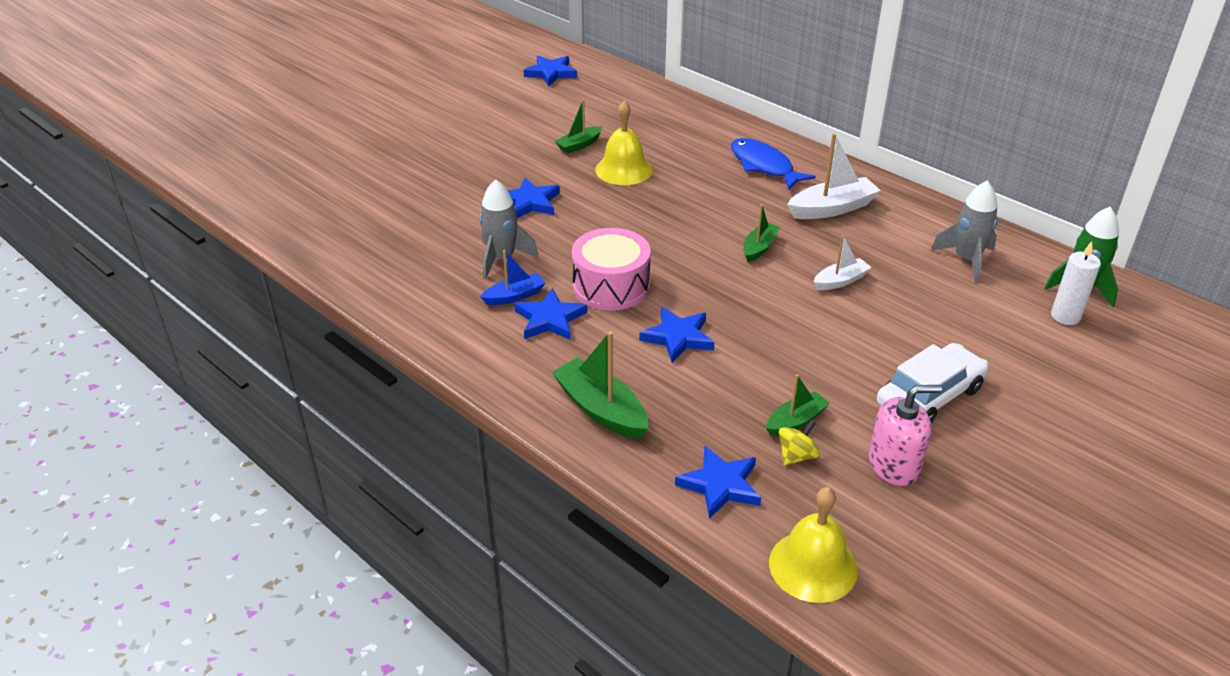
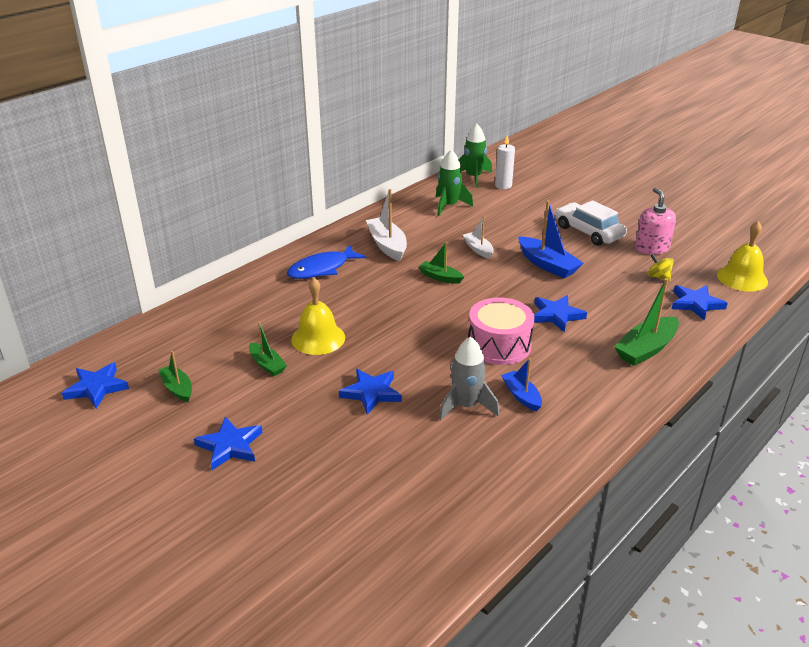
camera: 90 degrees left, 5 degrees down
(550, 319) = (549, 375): blue star -> blue star (230, 446)
(795, 421) = (628, 275): green boat -> green boat (177, 388)
(810, 341) = (547, 265): none -> blue boat
(966, 260) = (449, 206): grey rocket -> green rocket

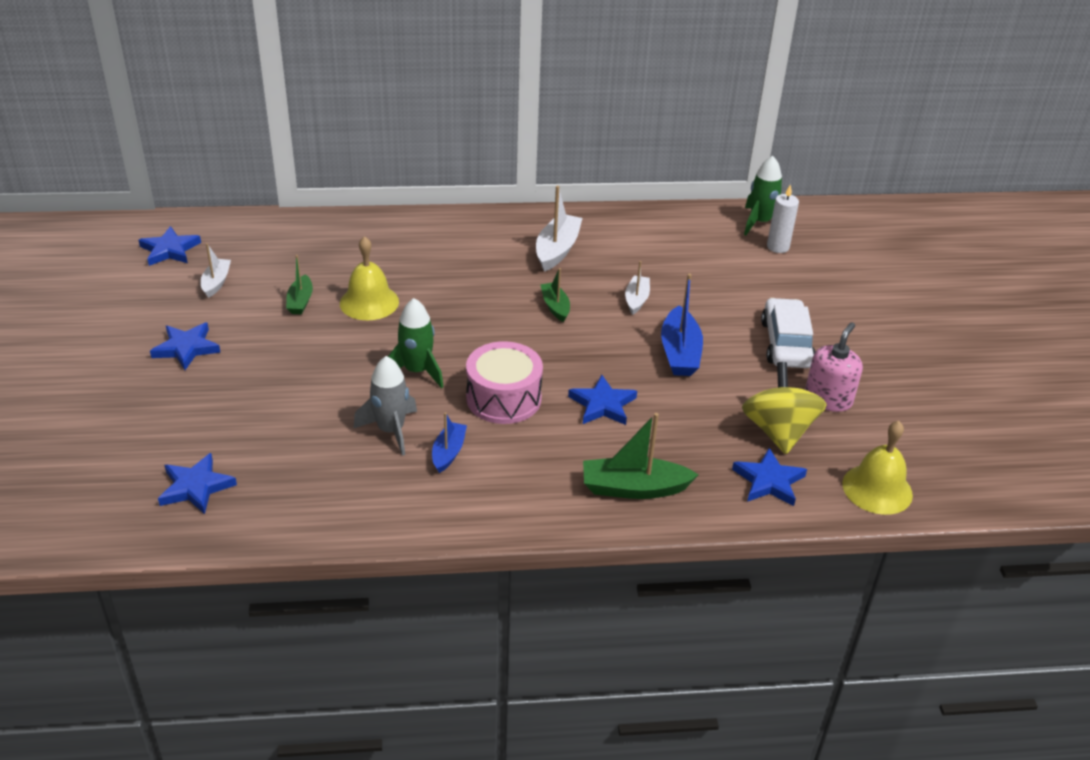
camera: 40 degrees right, 5 degrees up
(177, 388) = (216, 282): green boat -> white boat
(322, 269) = (466, 242): blue fish -> none
(371, 393) = (338, 372): blue star -> blue star (196, 487)
(449, 206) = (682, 240): green rocket -> green rocket (417, 371)
(658, 277) = (778, 431): yellow spinning top -> yellow spinning top, size x2.09

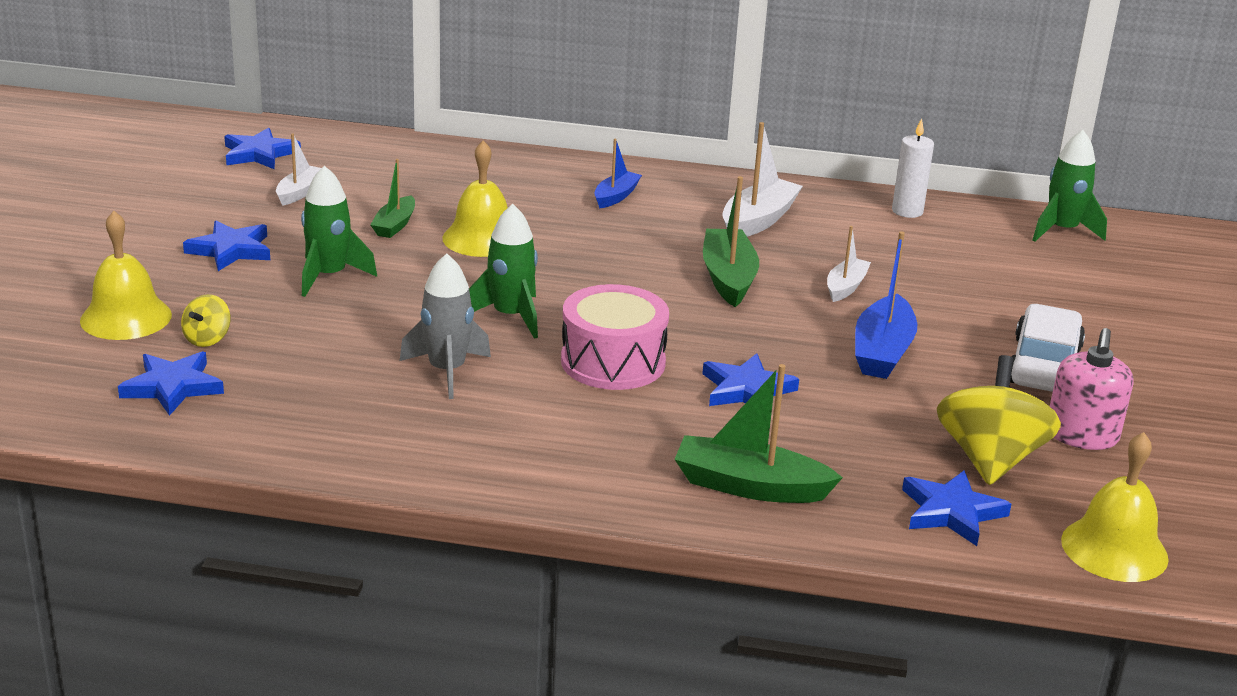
camera: 15 degrees right, 10 degrees down
(132, 428) = (126, 317): none -> yellow bell
(203, 436) = (207, 339): none -> yellow spinning top
(270, 359) = (329, 276): none -> green rocket
(448, 452) = (512, 406): blue boat -> blue boat (616, 196)
(555, 307) = (728, 278): green boat -> green boat, size x1.65
(778, 247) = (1077, 260): white candle -> white candle (907, 211)
(828, 399) = (1081, 435): pink soap dispenser -> pink soap dispenser turned 150 degrees clockwise

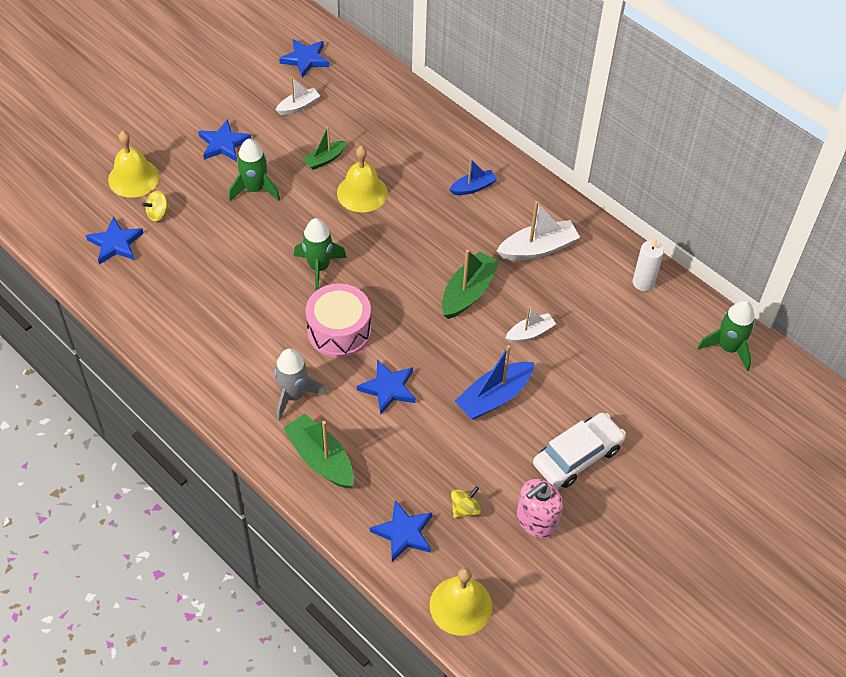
camera: 35 degrees right, 25 degrees up
(447, 371) = (250, 296): grey rocket -> grey rocket (294, 395)
(989, 459) = (464, 509): yellow spinning top -> yellow spinning top, size x0.48

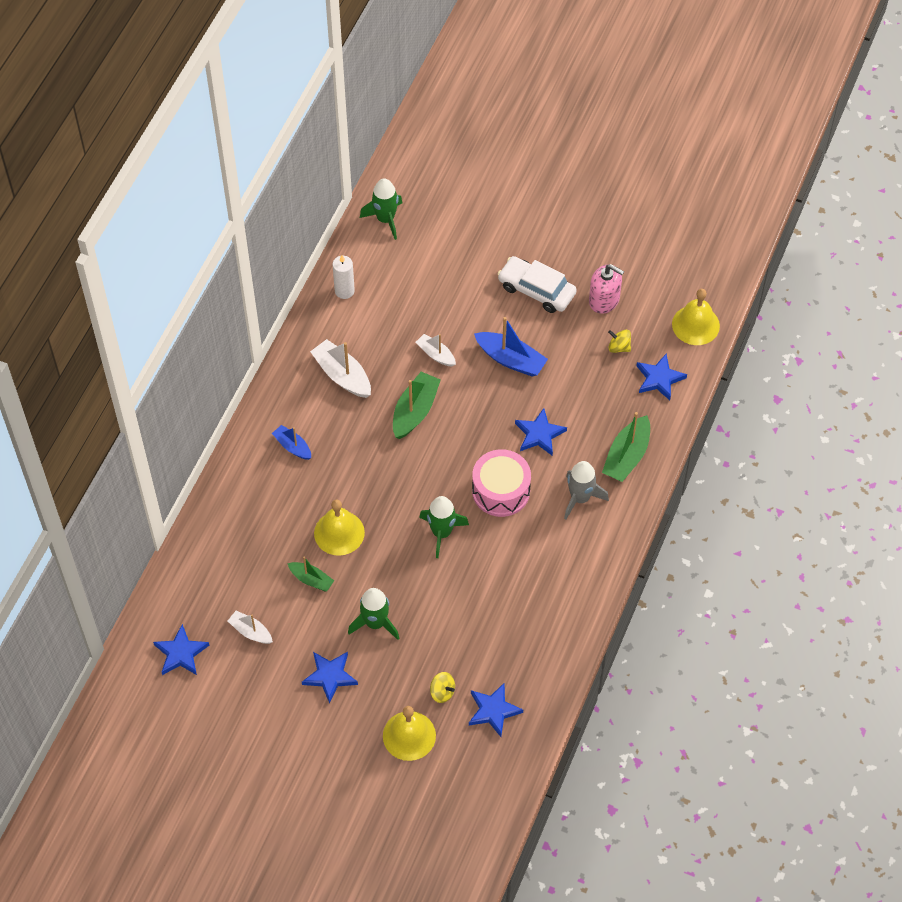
camera: 110 degrees left, 5 degrees up
(468, 292) = (415, 411): green boat -> green boat turned 105 degrees clockwise

